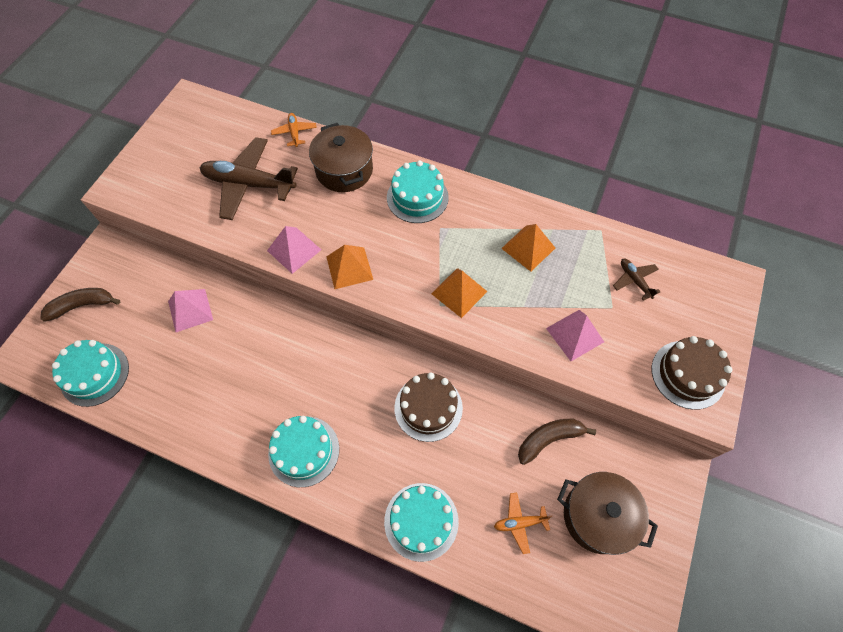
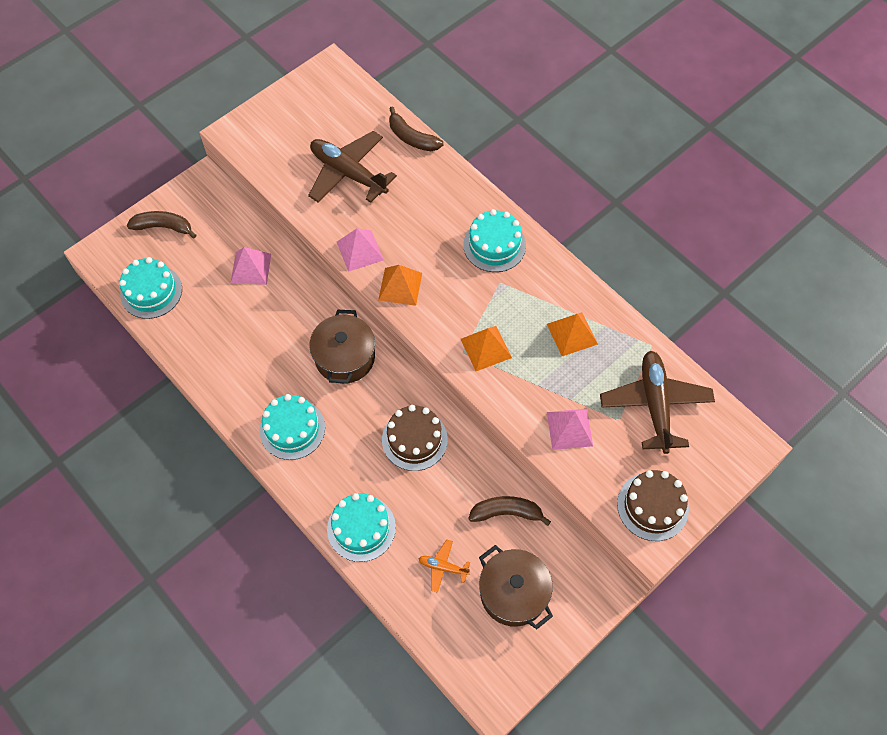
camera: 25 degrees right, 0 degrees up
(294, 133) = (412, 138): orange plane -> brown banana
(344, 170) = (440, 192): brown pot -> brown pot (345, 357)
(634, 280) = (655, 404): brown plane -> brown plane, size x2.14

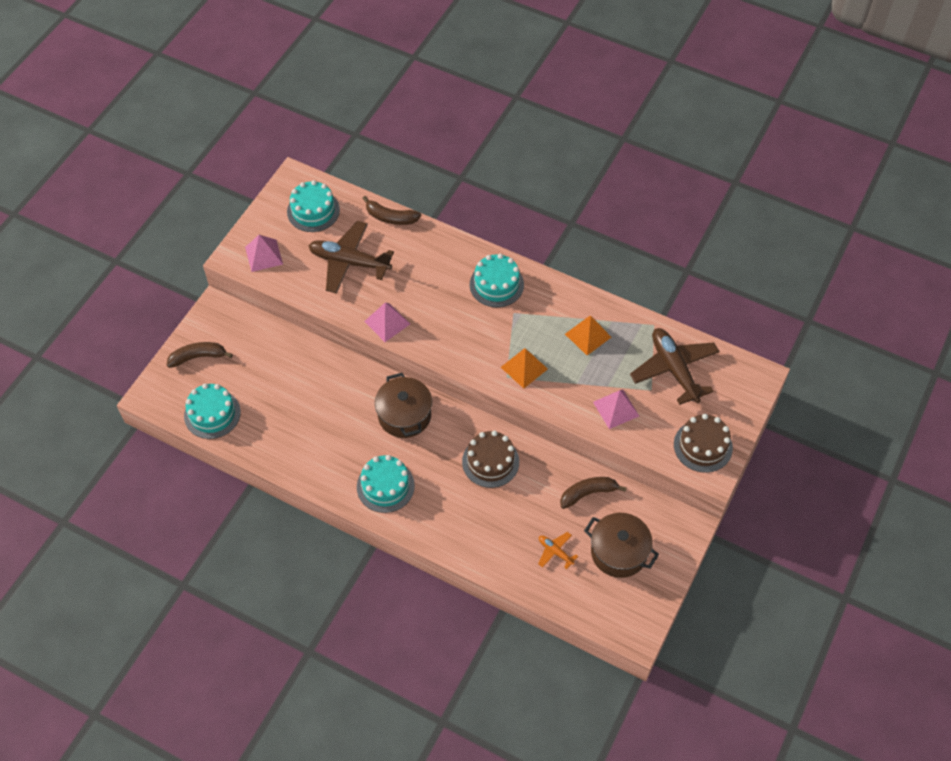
camera: 20 degrees left, 5 degrees down
(251, 268) = (291, 368): pink pyramid -> pink pyramid (263, 255)
(361, 528) = (476, 544): turquoise cake -> turquoise cake (313, 211)
(400, 286) = (433, 341): orange pyramid -> none
(443, 567) = (555, 552): orange plane -> orange plane turned 45 degrees clockwise

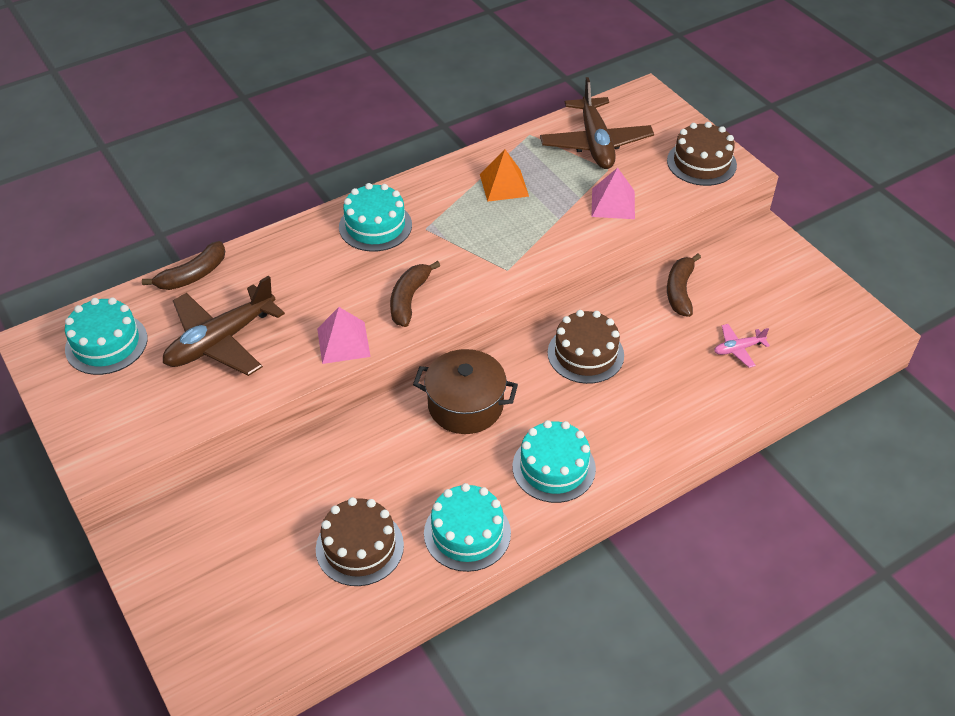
camera: 60 degrees left, 10 degrees down
(198, 357) = (194, 597): brown banana -> brown banana (409, 299)
(212, 414) = (303, 619): turquoise cake -> turquoise cake (467, 533)
(263, 255) = (124, 424): pink pyramid -> none
(271, 415) = (359, 547): none -> brown cake
(524, 368) = (506, 250): orange pyramid -> none
(555, 552) = (738, 349): orange plane -> pink plane
(619, 552) = (767, 298): brown pot -> none
(674, 369) = (595, 143): brown plane -> brown plane turned 105 degrees counterclockwise

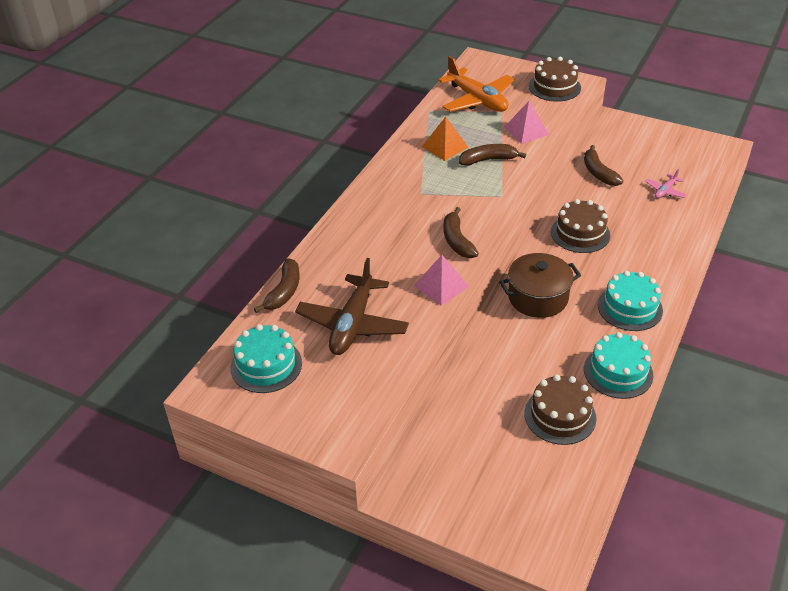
camera: 30 degrees left, 5 degrees down
(375, 226) = (384, 205): turquoise cake -> none
(535, 220) = (488, 160): none -> brown banana
(595, 143) = (477, 100): brown plane -> orange plane

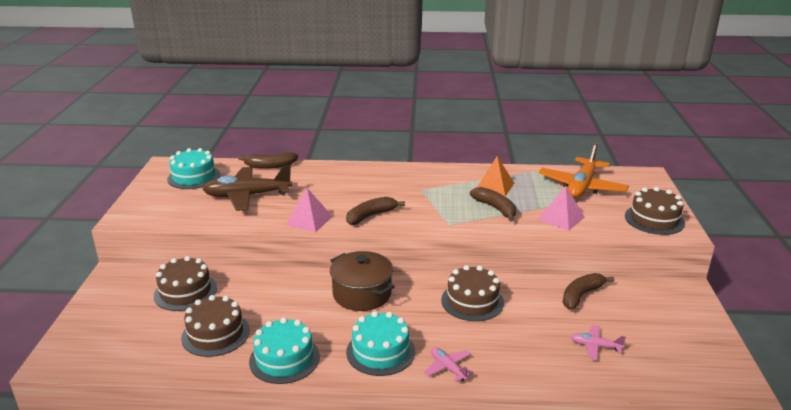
camera: 65 degrees right, 15 degrees down
(470, 431) = (185, 292): none -> brown cake
(664, 275) = (448, 368): none -> pink plane

